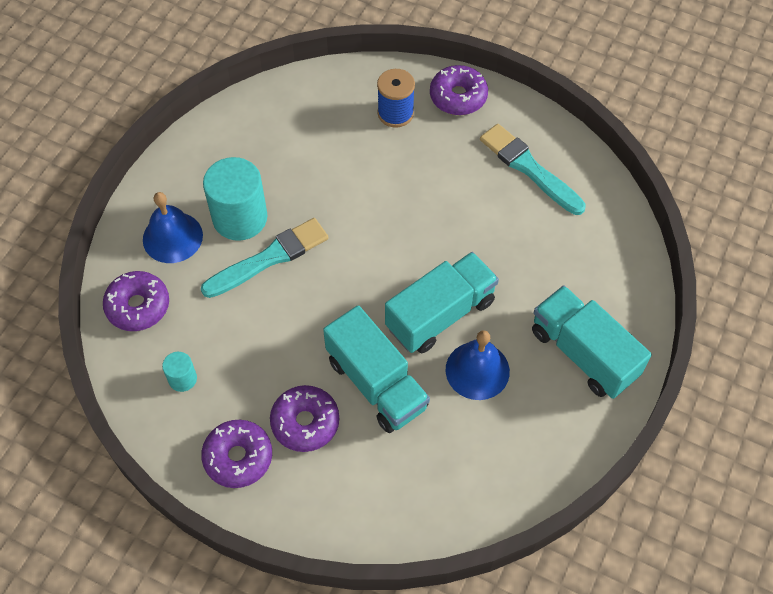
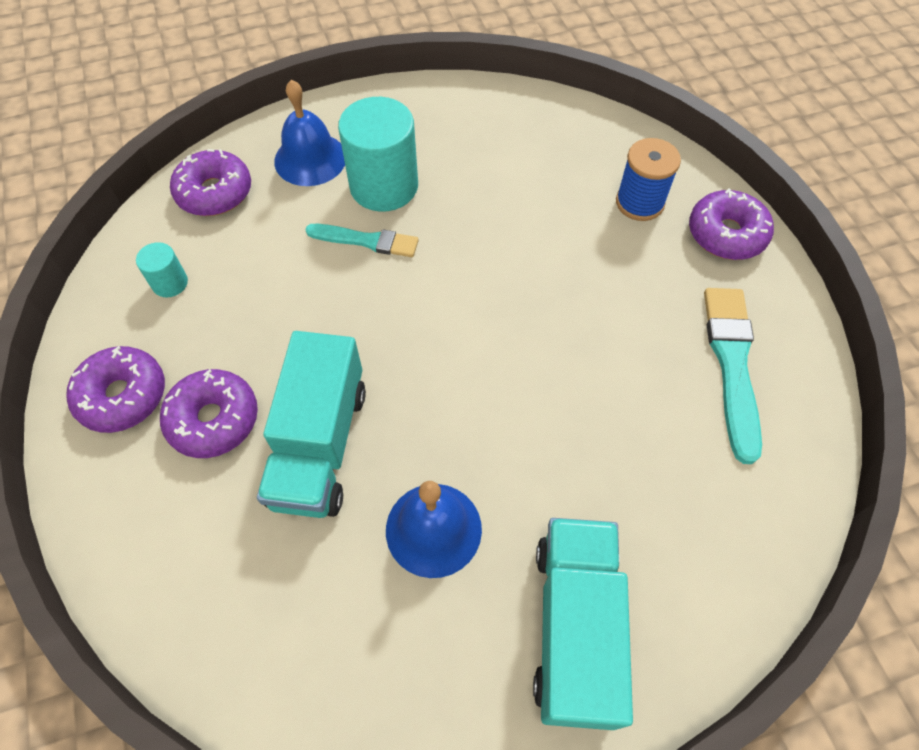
camera: 45 degrees right, 0 degrees up
(269, 258) = (366, 241): turquoise brush -> turquoise brush, size x0.65
(440, 314) = (462, 433): turquoise truck -> none

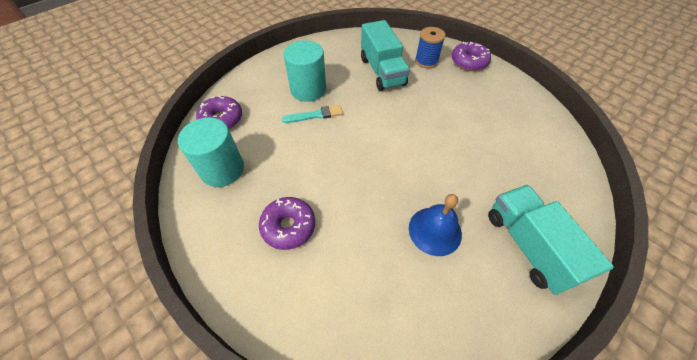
camera: 25 degrees left, 5 degrees down
(122, 396) = (228, 235): purple donut -> none
(170, 283) = (222, 169): turquoise cylinder -> turquoise cylinder, size x2.08
(310, 159) = (263, 89): blue bell -> none
(320, 445) = (353, 215): turquoise truck -> turquoise truck (382, 71)
(732, 364) = (508, 109): turquoise brush -> none

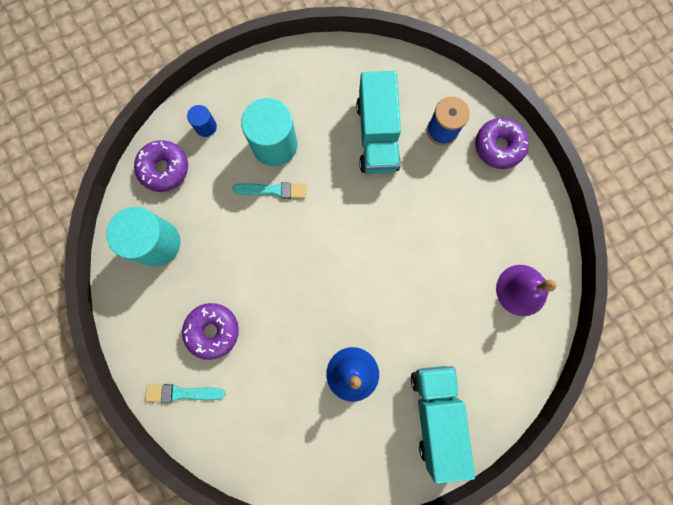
camera: 15 degrees right, 25 degrees up
(251, 89) = (206, 127): none -> blue cylinder
(268, 294) = (182, 393): none -> turquoise brush
(538, 136) = (521, 290): none -> purple bell

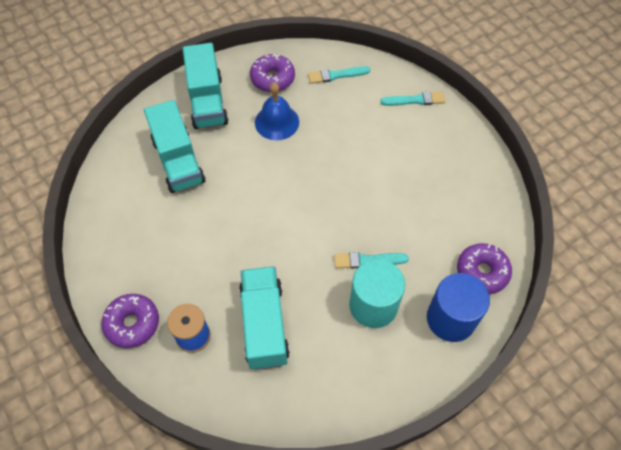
camera: 175 degrees right, 20 degrees down
(157, 243) = (468, 205): turquoise cylinder -> none
(206, 127) = (450, 319): blue cylinder -> blue cylinder, size x2.08
(213, 330) = (400, 142): purple donut -> purple donut (272, 78)
(273, 443) = (336, 75): none -> turquoise brush
(466, 327) = (178, 161): none -> turquoise truck
(521, 290) = (125, 193): purple bell -> none

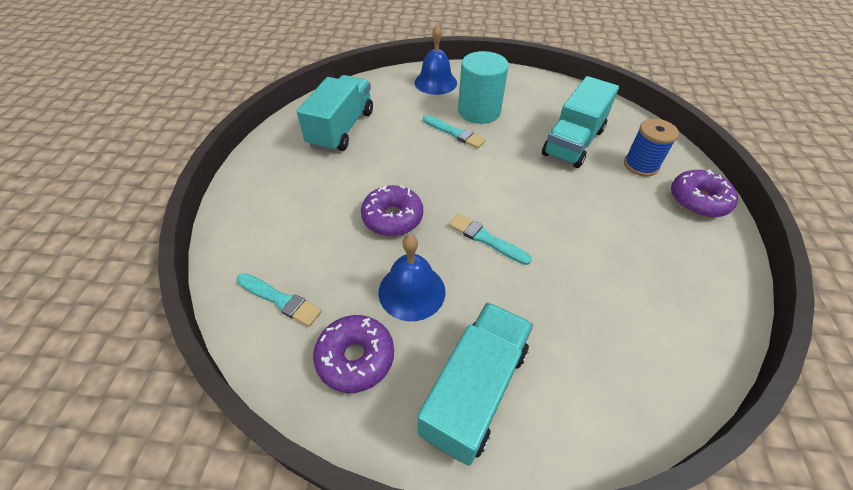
camera: 140 degrees left, 10 degrees down
(178, 161) = (572, 326): turquoise truck -> turquoise truck (341, 129)
(415, 100) = (250, 213): turquoise brush -> turquoise brush (486, 239)
(450, 319) = (435, 82): blue cylinder -> blue bell
(482, 272) = (384, 88): purple donut -> purple donut (392, 217)

